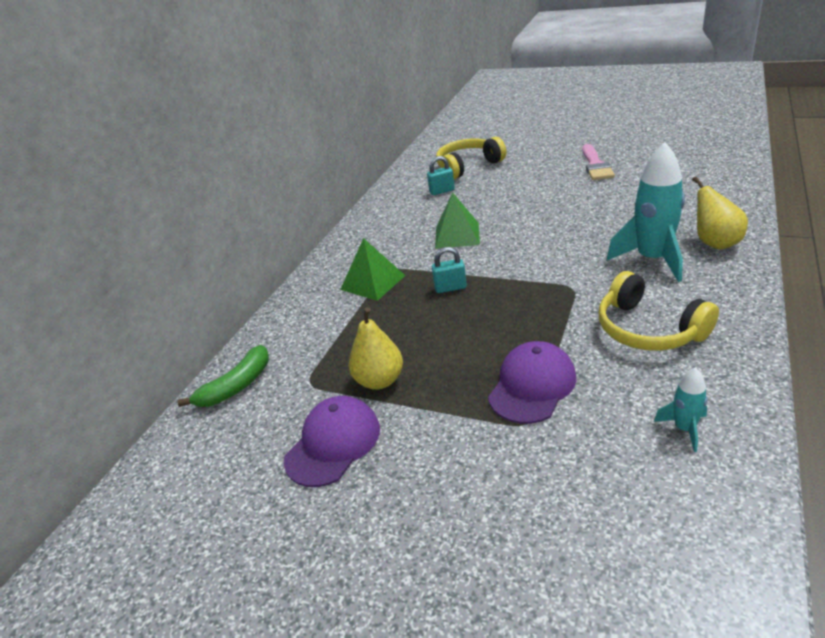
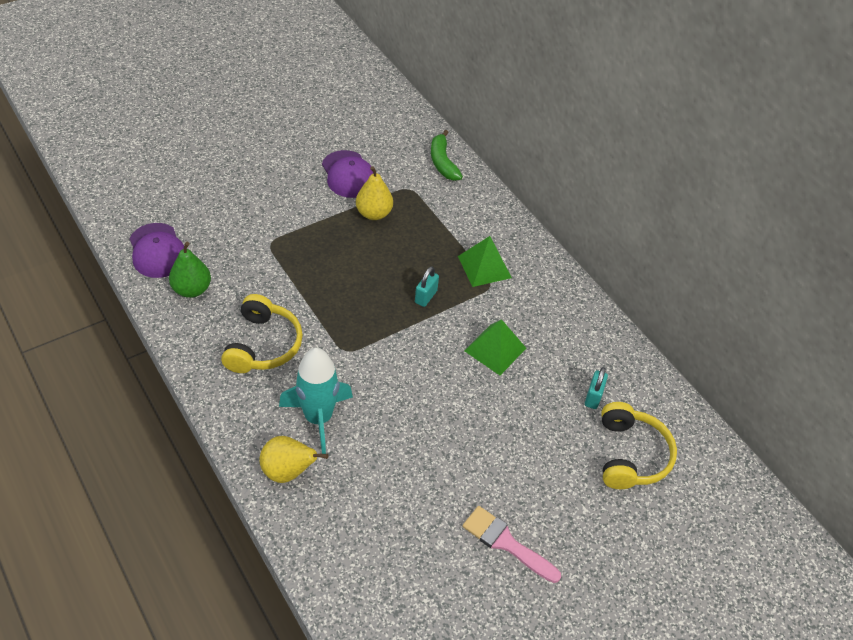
camera: 115 degrees right, 15 degrees up
(532, 386) = (290, 263): purple cap -> purple cap (157, 251)
(648, 329) = (263, 345): yellow headphones -> yellow headphones turned 105 degrees clockwise
(684, 429) = (192, 289): turquoise rocket -> green pear

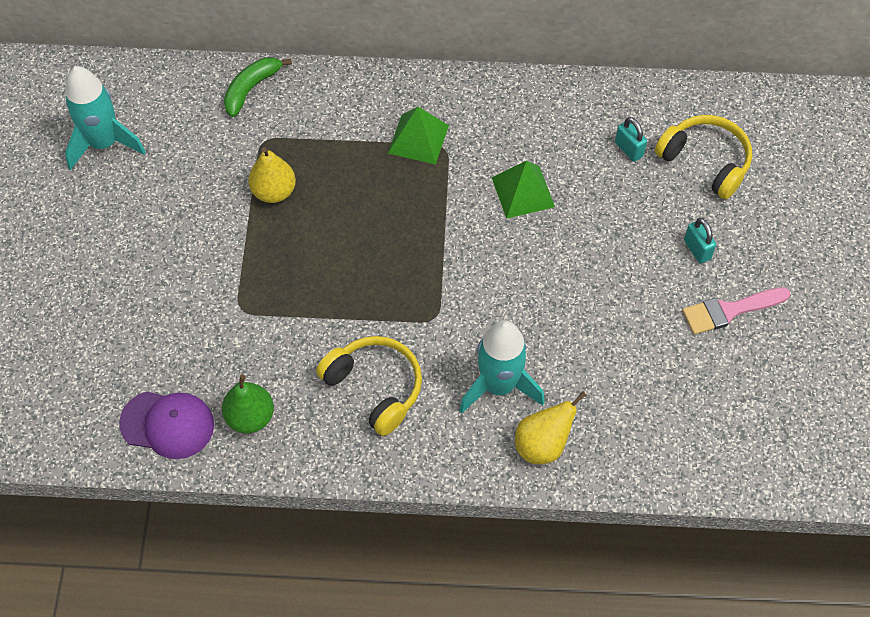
camera: 50 degrees left, 10 degrees up
(338, 117) = (104, 143): none -> turquoise rocket
(348, 174) = (199, 183): purple cap -> none
(426, 297) = (418, 211): turquoise padlock -> turquoise padlock (697, 249)
(443, 162) = (251, 89): green banana -> green banana turned 105 degrees clockwise

